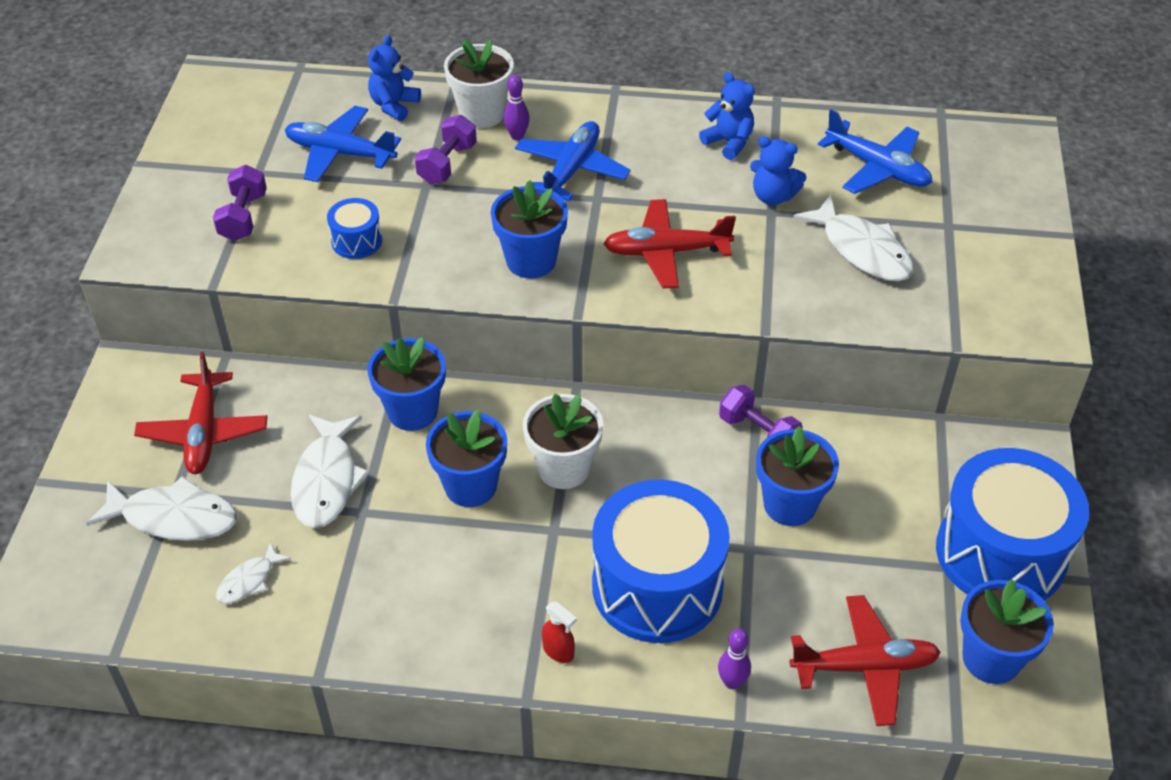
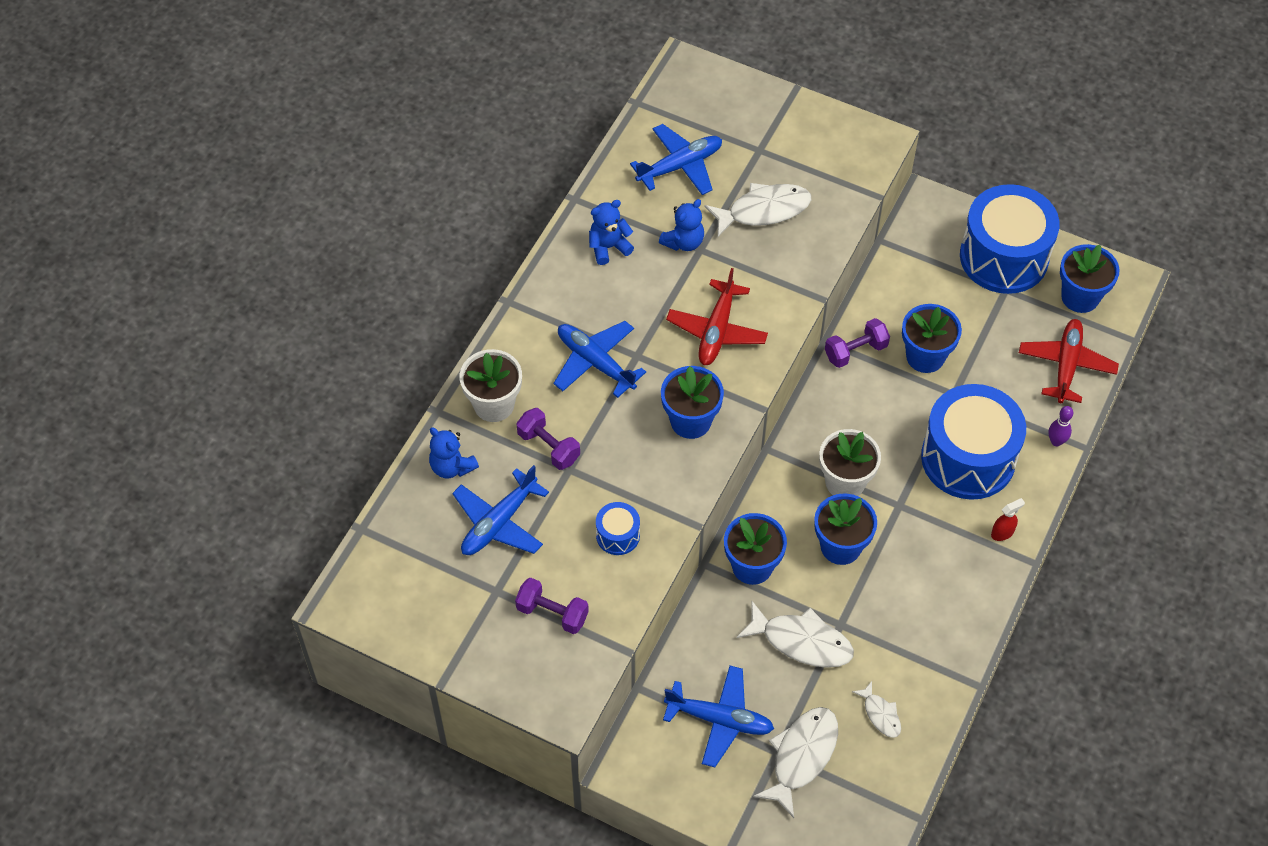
camera: 70 degrees left, 10 degrees up
(204, 432) = (720, 719): red plane -> blue plane
(517, 136) = (535, 387): purple bowling pin -> none

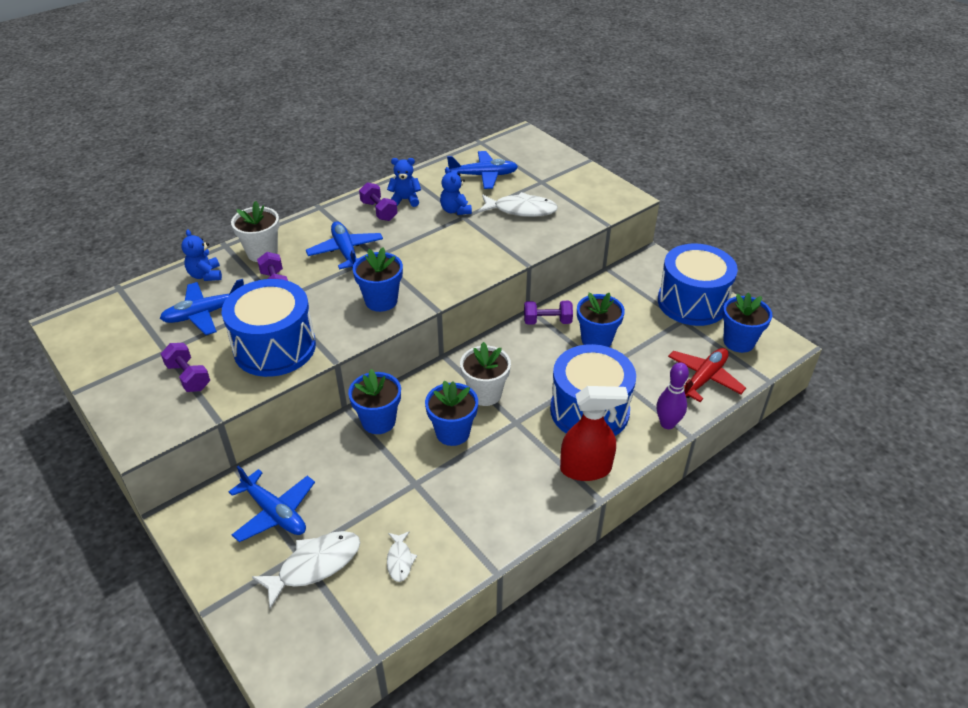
camera: 25 degrees right, 15 degrees down
(589, 279) = (379, 211): none -> purple dumbbell
(618, 535) = (275, 347): blue drum -> blue drum, size x2.29
(683, 242) = (455, 210): blue teddy bear -> blue teddy bear turned 90 degrees clockwise
(717, 331) = (440, 259): red plane -> none
(801, 641) = (377, 484): white fish -> none
(1002, 533) = (586, 469): red spray bottle -> red spray bottle, size x2.29
(1056, 441) = (667, 424): purple bowling pin -> purple bowling pin, size x1.53

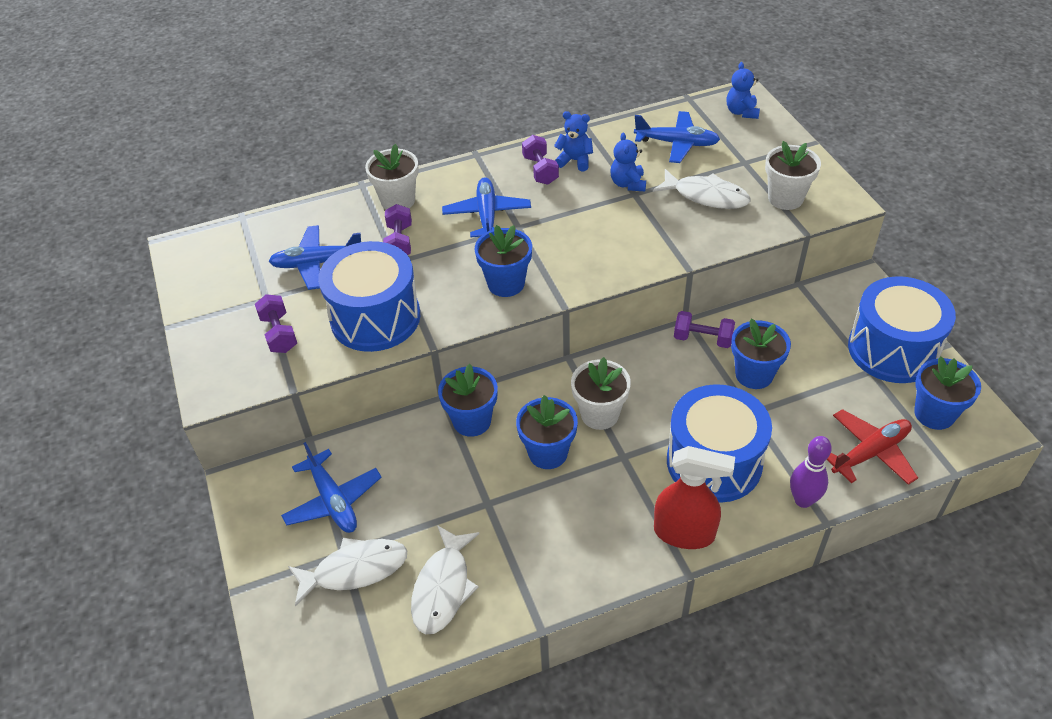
camera: 20 degrees right, 5 degrees up
(205, 275) = (331, 217): blue teddy bear -> blue teddy bear (741, 112)
(400, 560) = (443, 588): white fish -> white fish, size x1.86
(582, 202) = (785, 198): none -> white flower pot

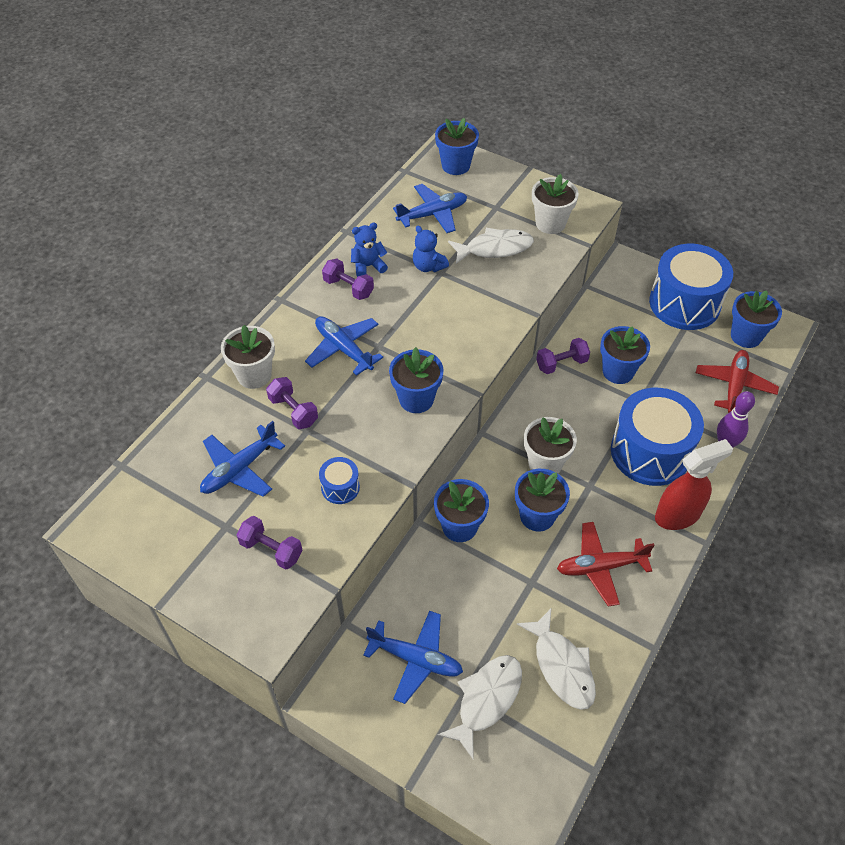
camera: 40 degrees left, 5 degrees up
(375, 318) = (340, 487): blue drum -> blue drum, size x0.44
(562, 530) = (600, 567): none -> red plane
(741, 112) = (455, 165): blue teddy bear -> blue flower pot

